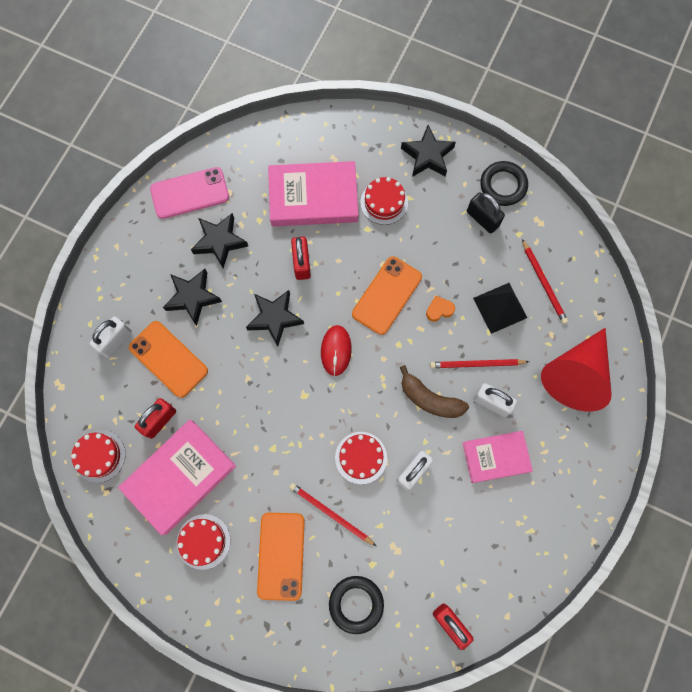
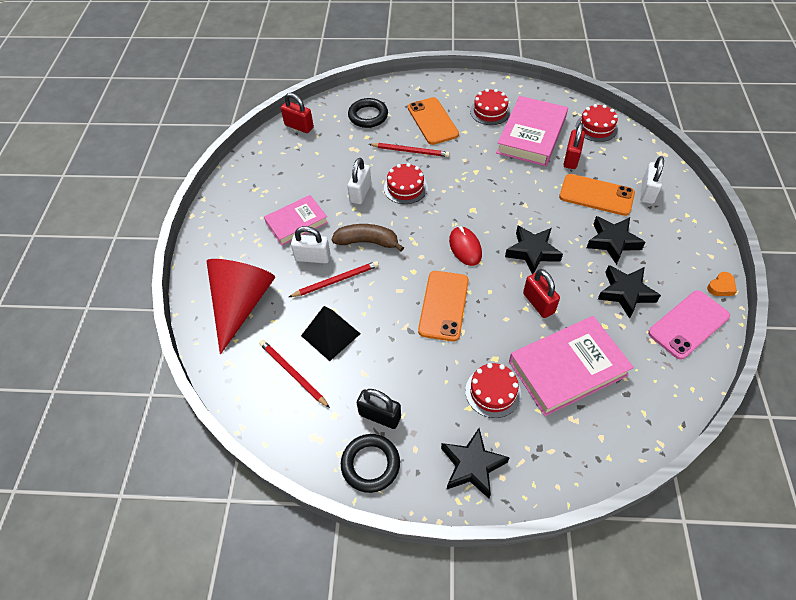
camera: 160 degrees right, 20 degrees down
(439, 310) = (388, 311): orange heart -> orange heart (721, 287)

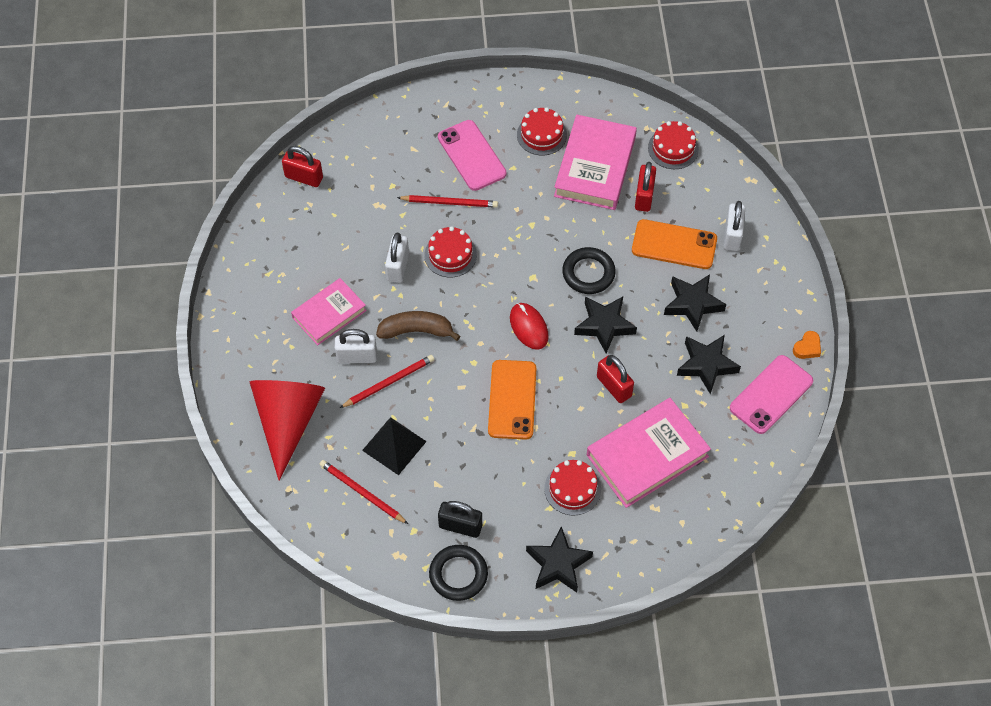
camera: 10 degrees left, 5 degrees up
(368, 116) = (389, 154): black ring -> black ring (588, 273)
(432, 121) = (472, 155): orange phone -> pink phone

